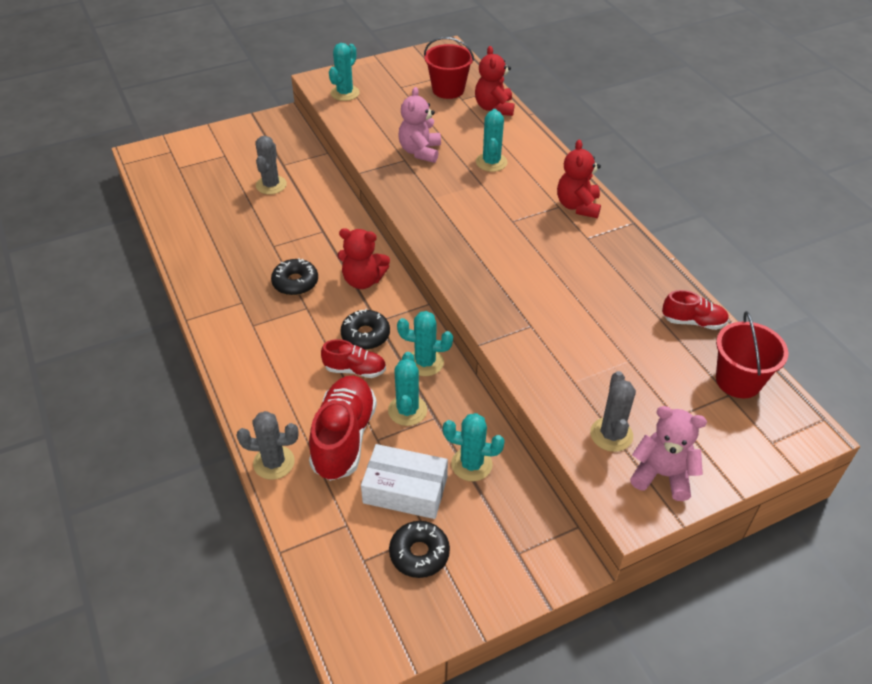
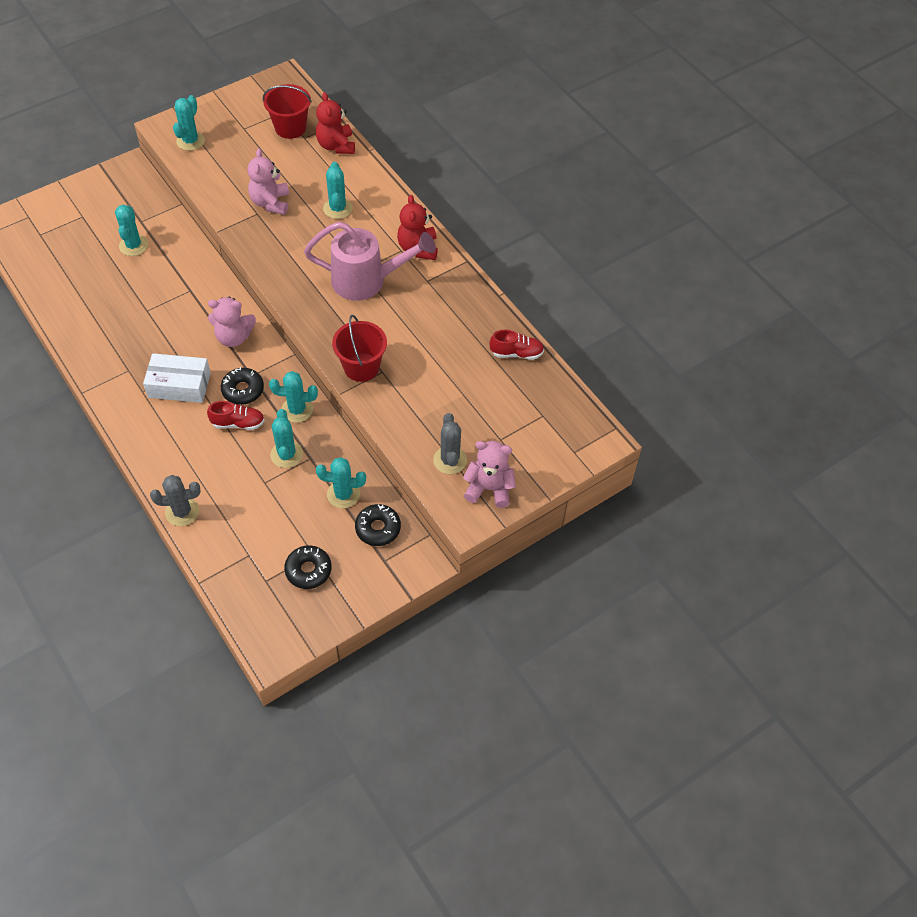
camera: 10 degrees left, 10 degrees up
(271, 185) = (133, 245): grey cactus -> turquoise cactus
(295, 282) = (173, 345): black donut -> black donut (378, 528)
(344, 438) = (237, 484): red shoe -> none
(363, 280) = (234, 337): red teddy bear -> pink teddy bear
(405, 490) = (292, 521): white box -> white box (179, 385)
(519, 232) = (367, 281): none -> pink watering can
(738, 381) = (551, 402): red bucket -> red bucket (361, 367)

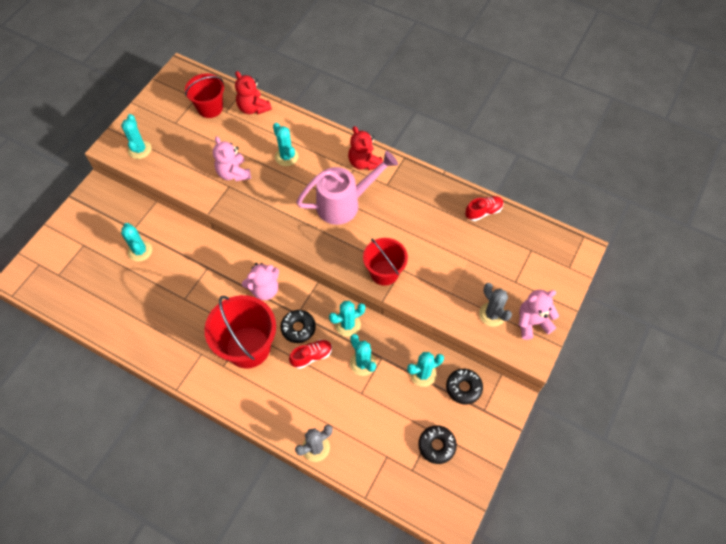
camera: 25 degrees left, 5 degrees up
(179, 385) = (248, 347): white box -> red bucket

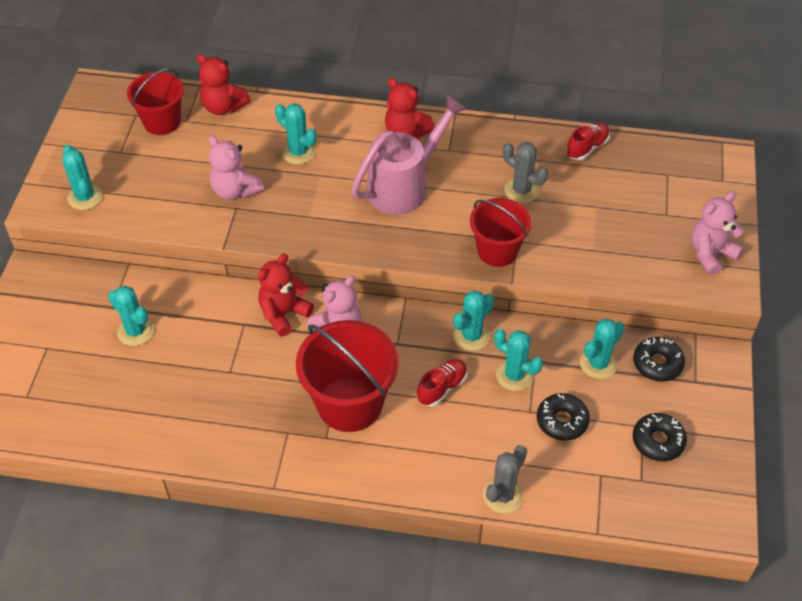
camera: 20 degrees left, 10 degrees down
(235, 268) = (283, 314): none -> red teddy bear
(298, 328) = (407, 360): black donut -> black donut (562, 421)
(492, 314) = (657, 259): grey cactus -> grey cactus (521, 190)

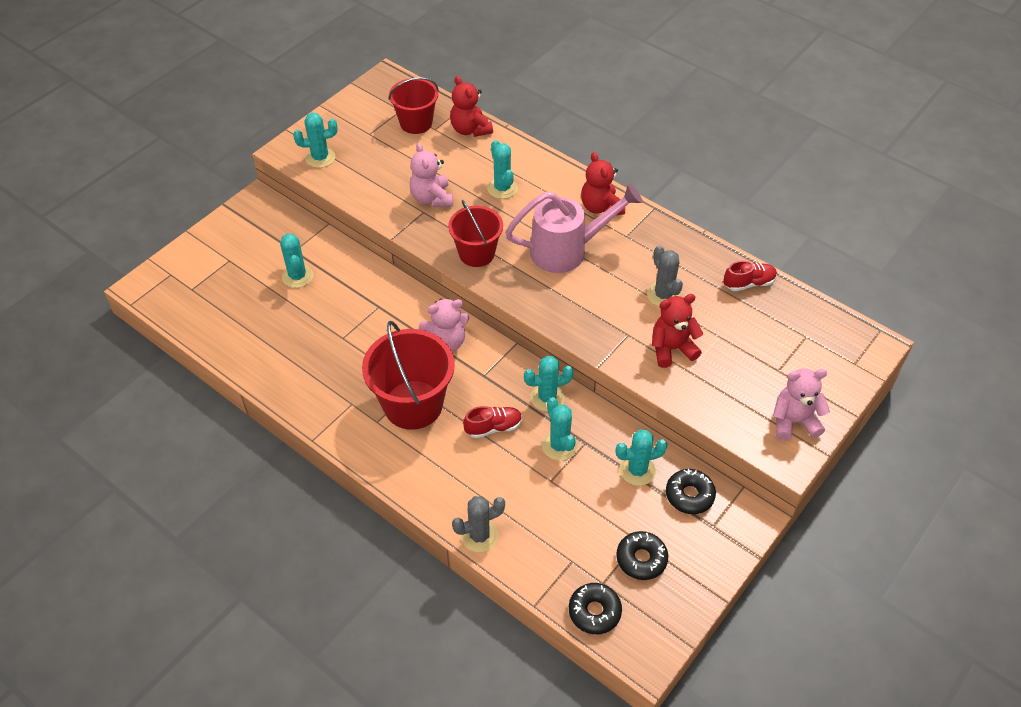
camera: 30 degrees right, 0 degrees up
(85, 197) = (320, 158): turquoise cactus -> turquoise cactus turned 75 degrees clockwise
(283, 314) = (413, 312): red teddy bear -> red teddy bear (672, 349)
(497, 251) = (605, 335): red bucket -> red bucket (476, 253)
(562, 421) = (571, 502): black donut -> black donut (594, 611)

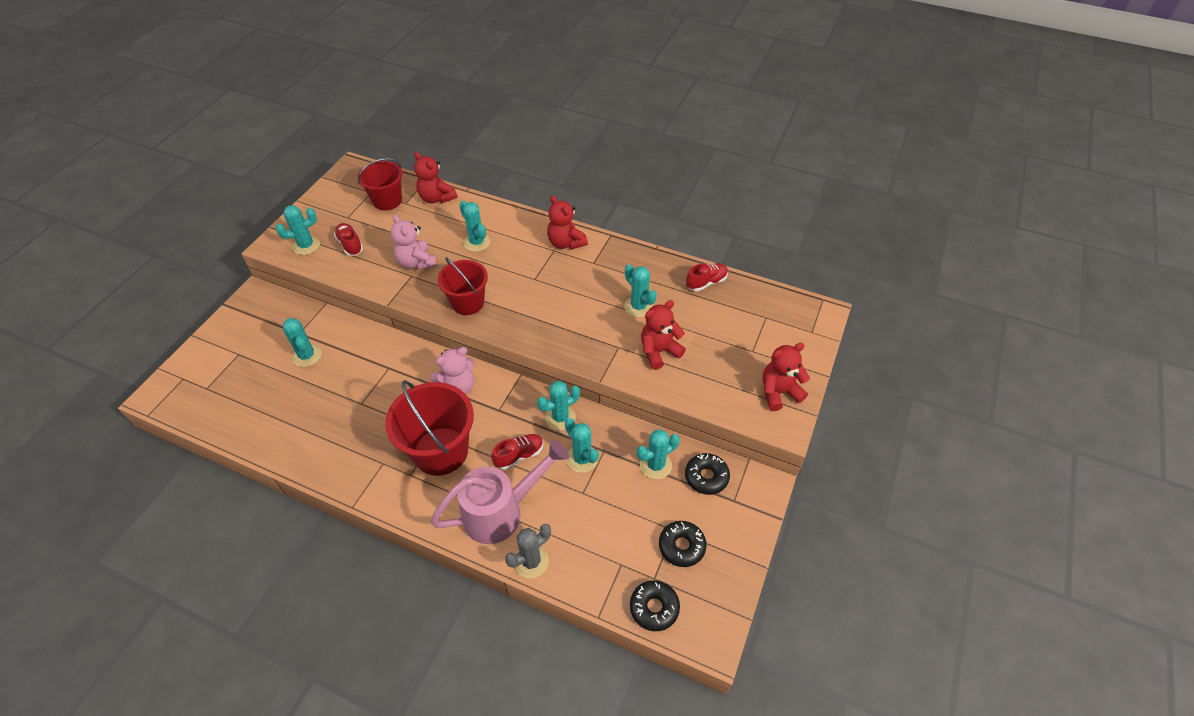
camera: 15 degrees left, 0 degrees up
(366, 165) = (350, 245): none -> red shoe
(567, 250) = (546, 284): pink watering can -> pink watering can (501, 511)
(663, 295) = (638, 306): grey cactus -> turquoise cactus
(794, 421) = (778, 392): pink teddy bear -> red teddy bear

